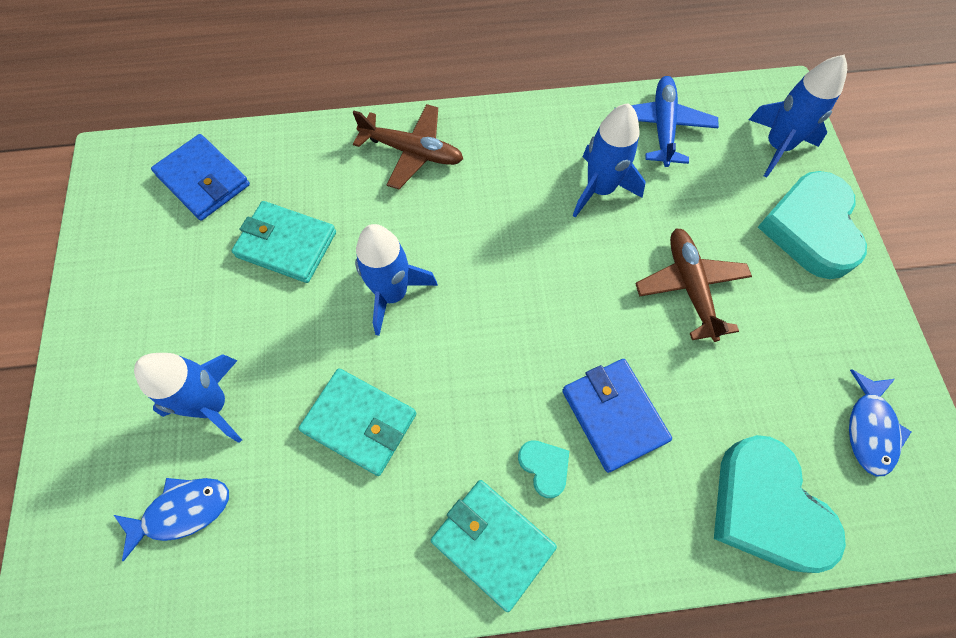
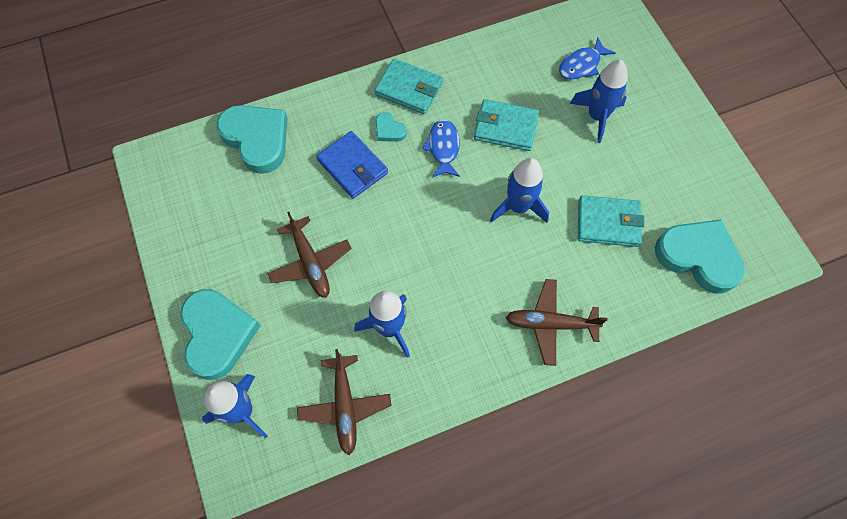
camera: 165 degrees right, 0 degrees up
(203, 180) = (698, 257): blue wallet -> turquoise heart
(662, 127) = (345, 406): blue plane -> brown plane
(870, 429) = (190, 196): blue fish -> blue fish (443, 148)

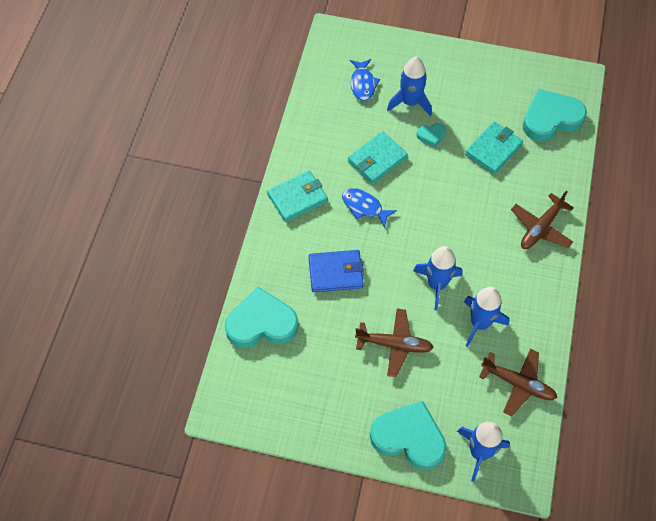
camera: 55 degrees left, 5 degrees down
(389, 130) = (323, 231): turquoise heart -> turquoise heart (431, 135)
(518, 207) = (444, 192): blue rocket -> blue rocket (436, 284)

